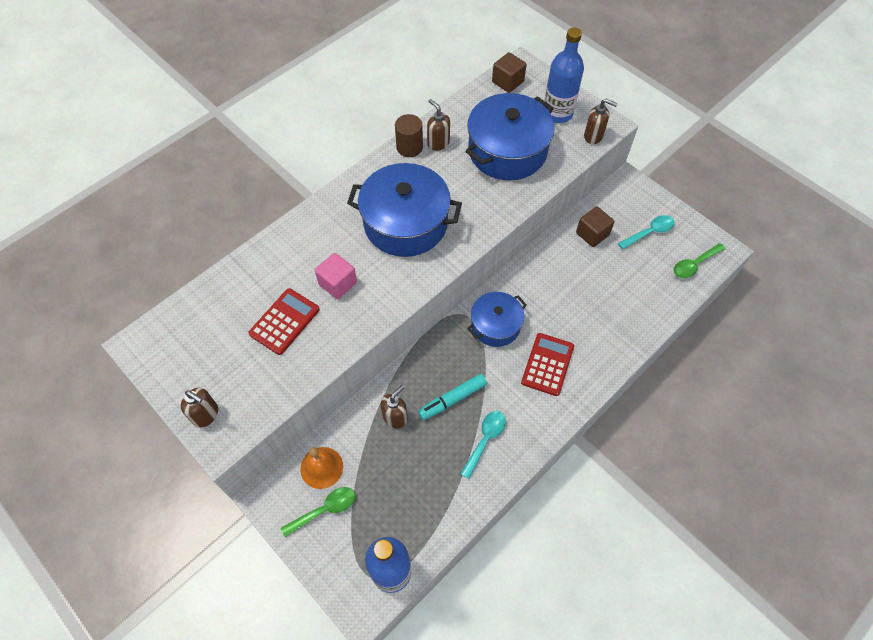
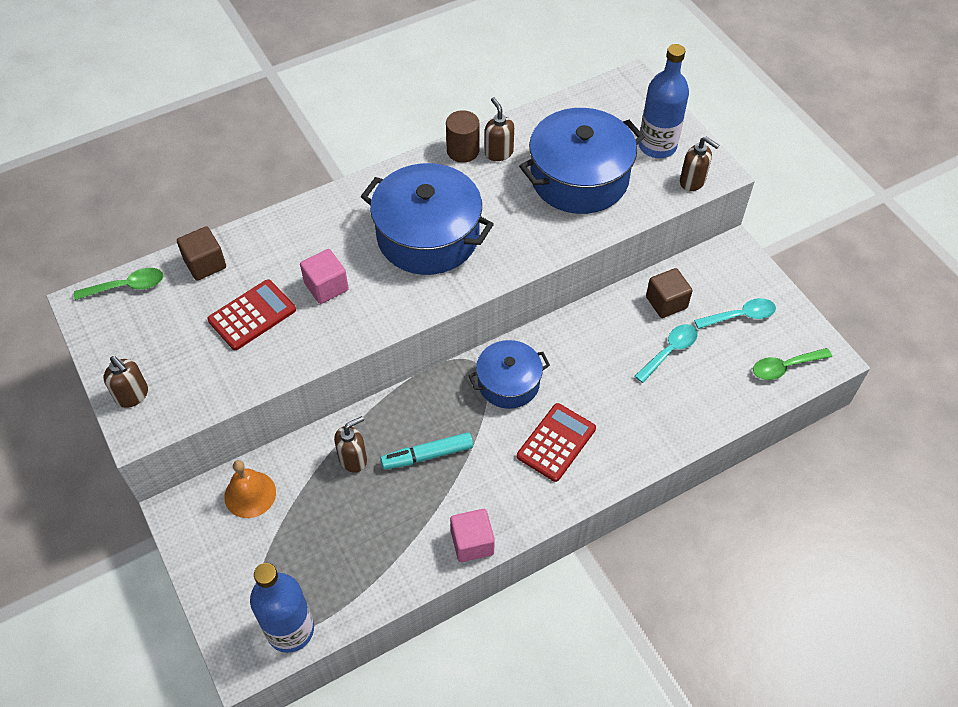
camera: 15 degrees right, 5 degrees down
(325, 510) = (238, 542): green spoon -> green spoon (127, 286)
(485, 440) = (450, 511): turquoise spoon -> turquoise spoon (669, 351)
(507, 82) = (608, 98): brown cube -> brown cube (205, 264)
(510, 461) = (472, 543): none -> pink cube

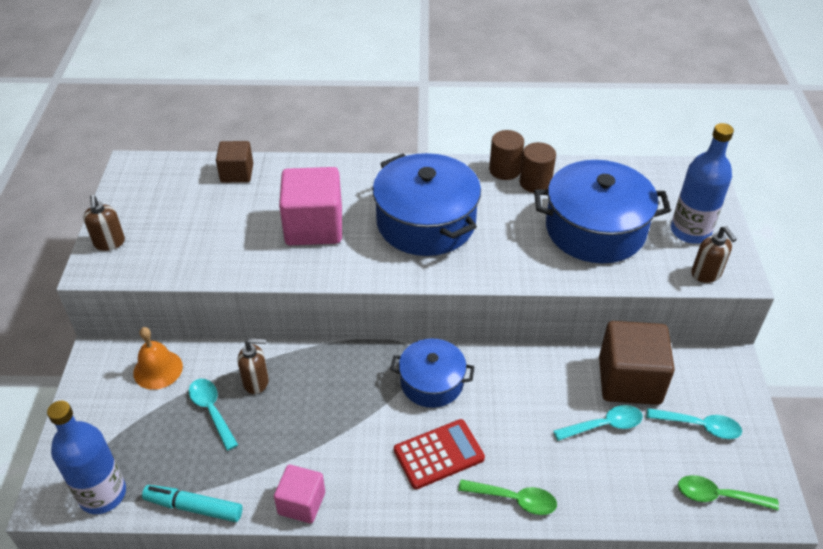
camera: 30 degrees right, 10 degrees down
(127, 286) = (170, 166): green spoon -> green spoon (514, 499)
(252, 315) = (241, 224): red calculator -> none
(326, 286) = (314, 227): pink cube -> pink cube, size x1.72
(332, 506) = (211, 411): none -> turquoise spoon
(427, 455) = (318, 409): turquoise marker -> turquoise marker (194, 507)
(498, 153) = (535, 183): brown soap dispenser -> brown cylinder
(666, 302) = (629, 380): brown cube -> brown cube, size x1.72

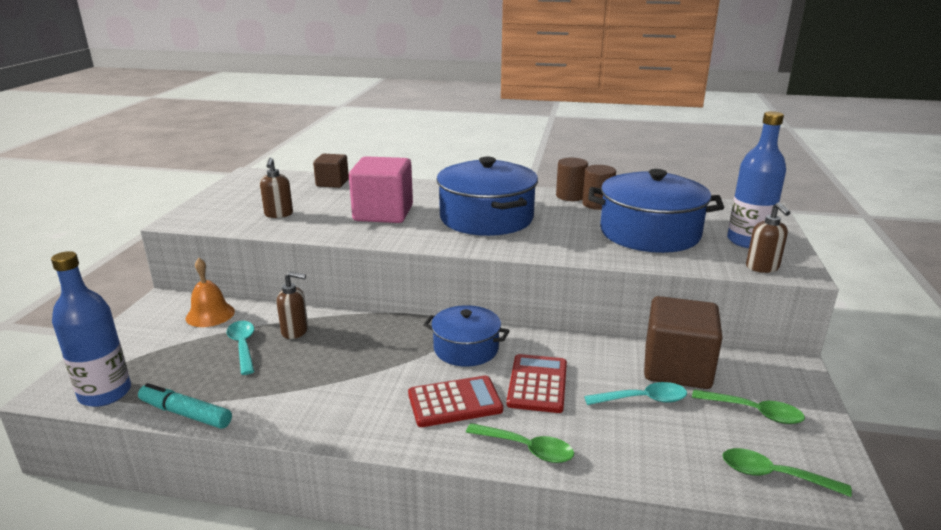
camera: 10 degrees right, 20 degrees down
(109, 243) = (202, 209): brown soap dispenser -> brown soap dispenser (278, 214)
(301, 503) = (295, 424): pink cube -> none
(508, 420) = (537, 384): none -> red calculator
(699, 426) = (754, 412): turquoise spoon -> green spoon

